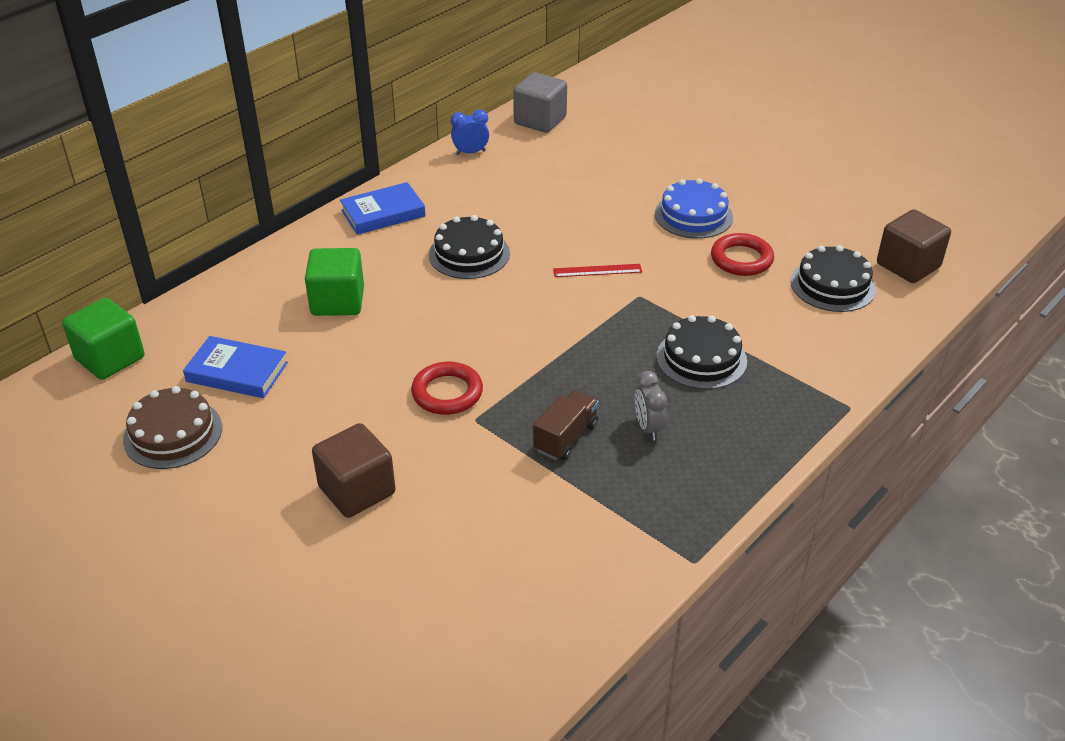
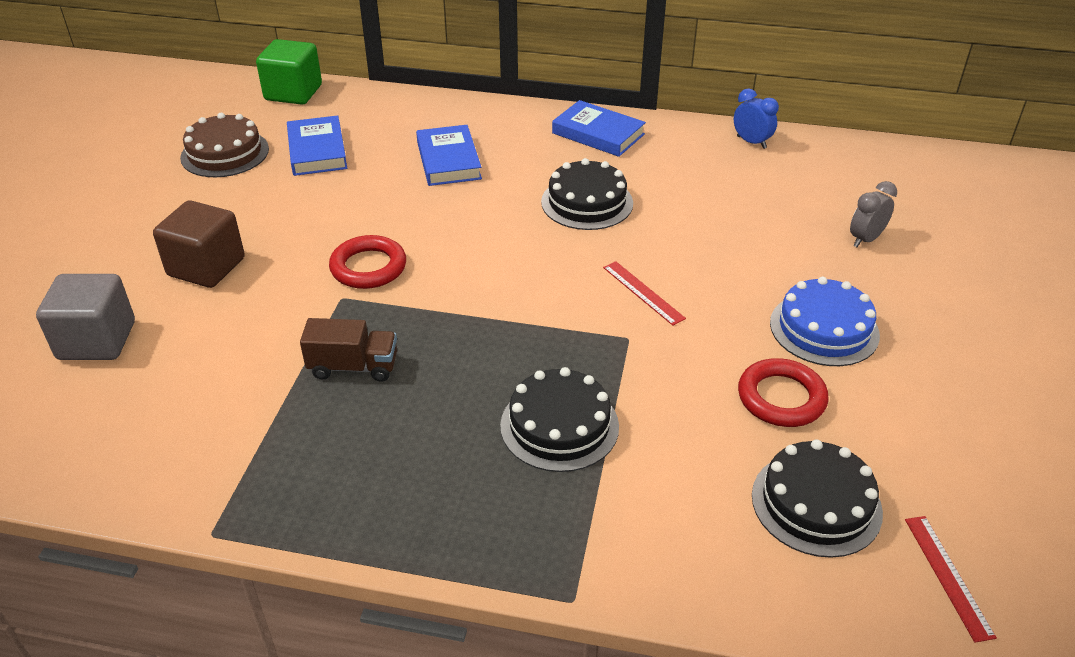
camera: 60 degrees right, 0 degrees up
(337, 301) = (448, 160): green cube -> blue book
(540, 120) = (863, 161): grey cube -> grey cube (97, 340)
(648, 427) = (408, 422): grey clock -> grey clock (865, 239)
(908, 265) = (948, 576): brown cube -> red ruler

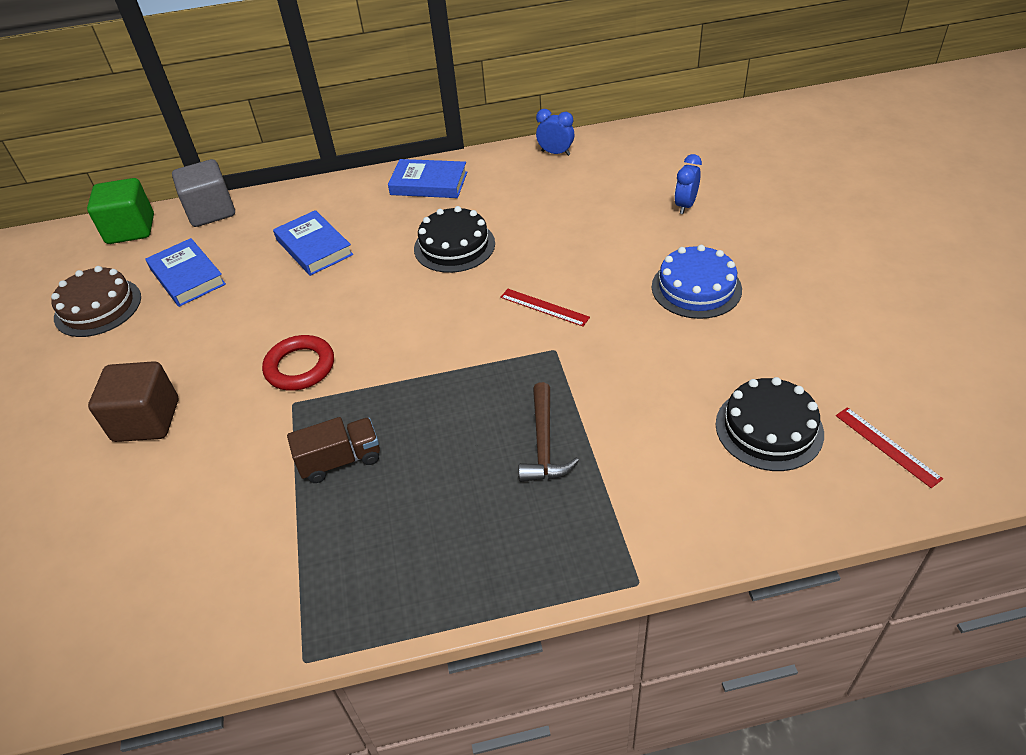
camera: 20 degrees left, 5 degrees up
(97, 340) = (80, 529): grey cube -> grey cube (211, 211)
(559, 425) = (543, 443): black cake -> brown hammer
(781, 398) = (697, 355): red ring -> none
(865, 239) = (685, 205): grey clock -> blue clock

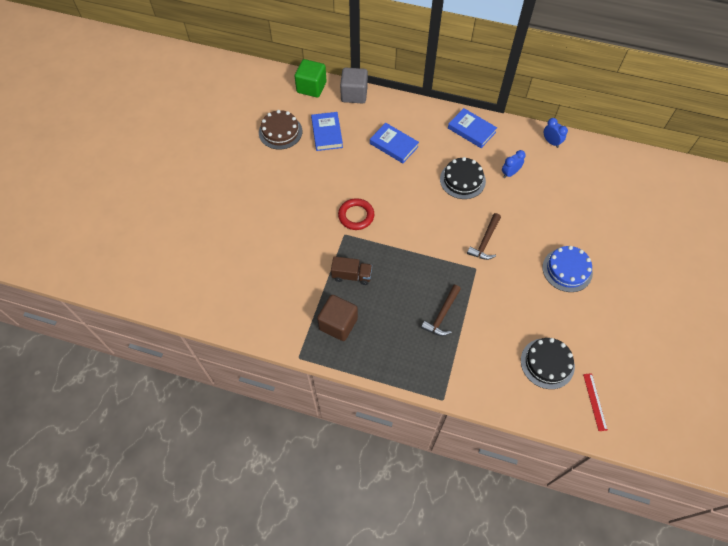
camera: 25 degrees right, 15 degrees up
(146, 420) = (280, 210): brown cube -> brown cube (338, 324)
(314, 247) = (393, 145): blue book -> blue book turned 45 degrees counterclockwise
(544, 307) = (485, 241): red ruler -> brown hammer
(685, 205) = (597, 215): blue clock -> blue clock (510, 173)

